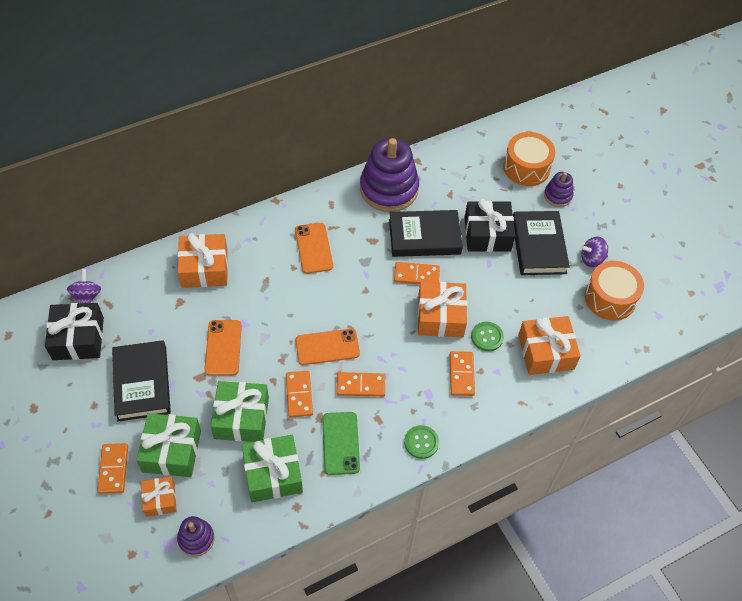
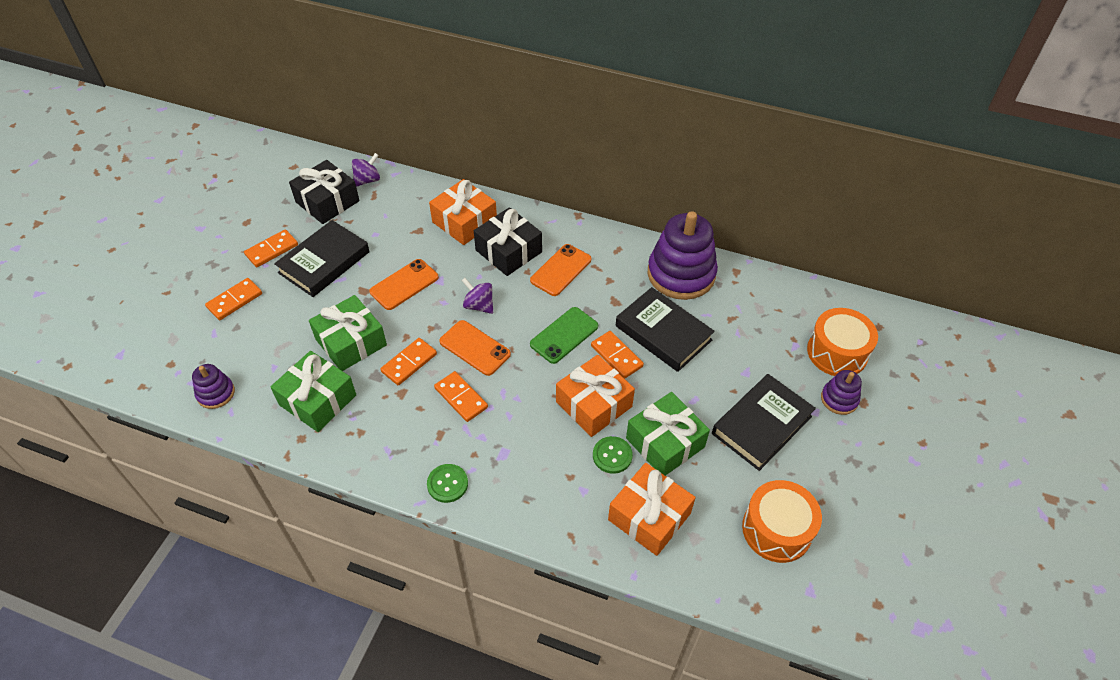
camera: 50 degrees right, 5 degrees down
(160, 499) = (232, 346): orange gift -> none
(171, 451) = (281, 322): green gift -> green gift (665, 442)
(340, 443) = (390, 425): green phone -> green phone (564, 335)
(461, 374) = (550, 464): orange domino -> orange domino (272, 250)
(487, 234) = (724, 376): black gift -> black gift (508, 251)
(592, 259) = (803, 480): purple spinning top -> purple spinning top (479, 305)

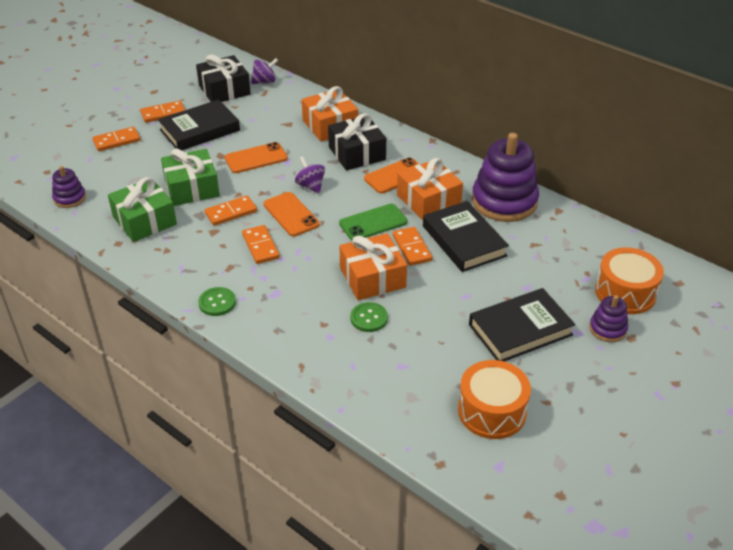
camera: 20 degrees right, 10 degrees down
(649, 516) = (378, 370): orange gift -> orange gift (428, 200)
(665, 442) = (422, 320): green gift -> none

